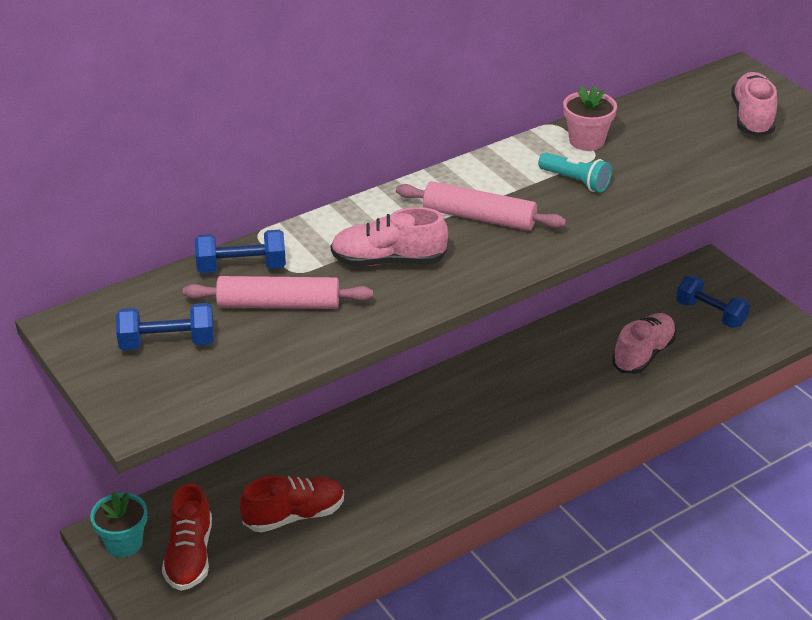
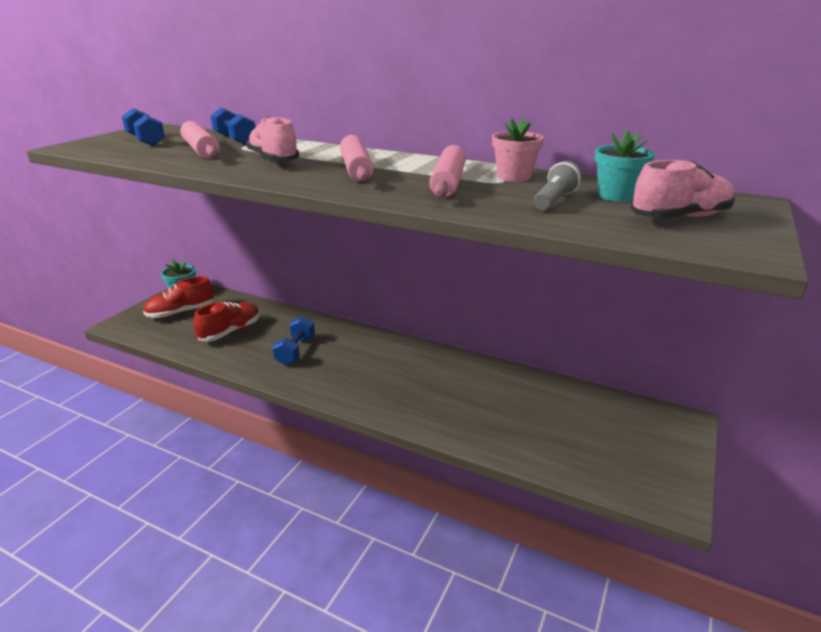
camera: 60 degrees right, 10 degrees down
(294, 515) = (230, 331): red shoe -> red shoe turned 90 degrees counterclockwise
(575, 181) = (448, 182): turquoise flashlight -> pink rolling pin
(643, 354) = (522, 419): pink shoe -> none
(672, 151) = (554, 200): none -> grey flashlight
(681, 117) = (617, 196): none -> turquoise flower pot
(710, 314) = (621, 442): blue dumbbell -> blue dumbbell (295, 351)

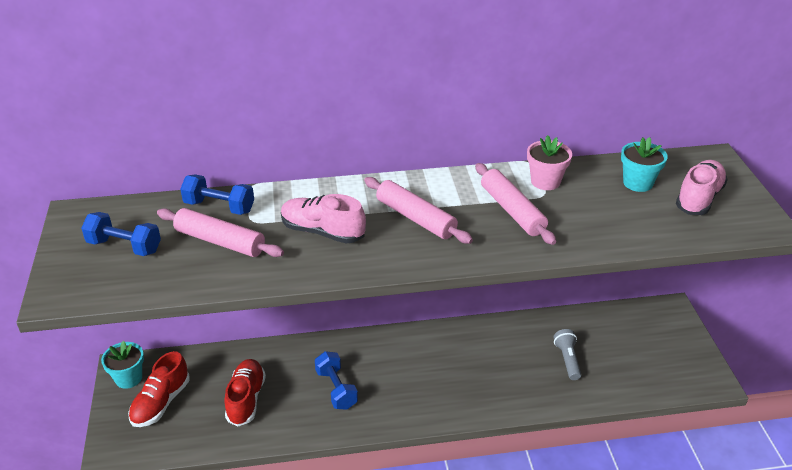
camera: 35 degrees left, 10 degrees up
(554, 200) = (609, 207): grey flashlight -> grey flashlight (567, 360)

